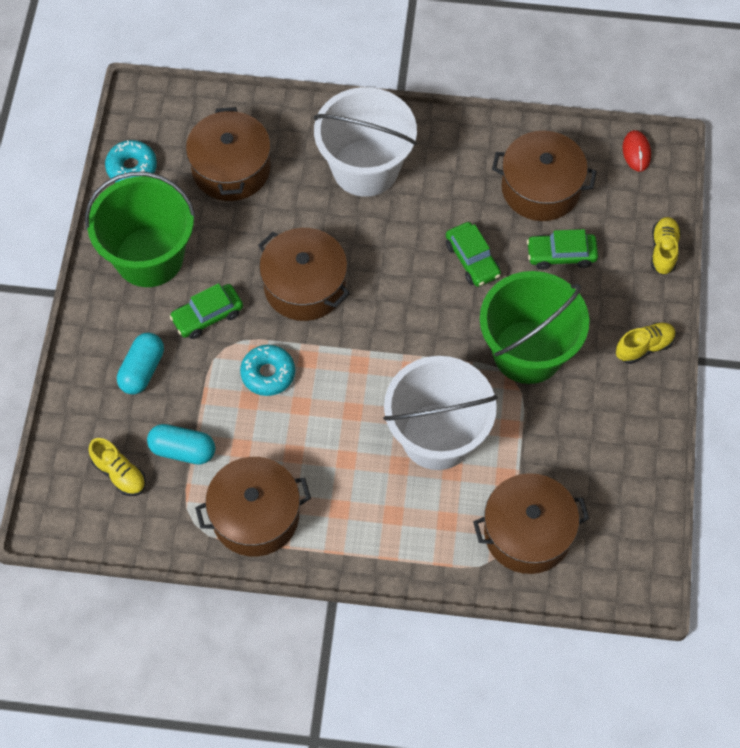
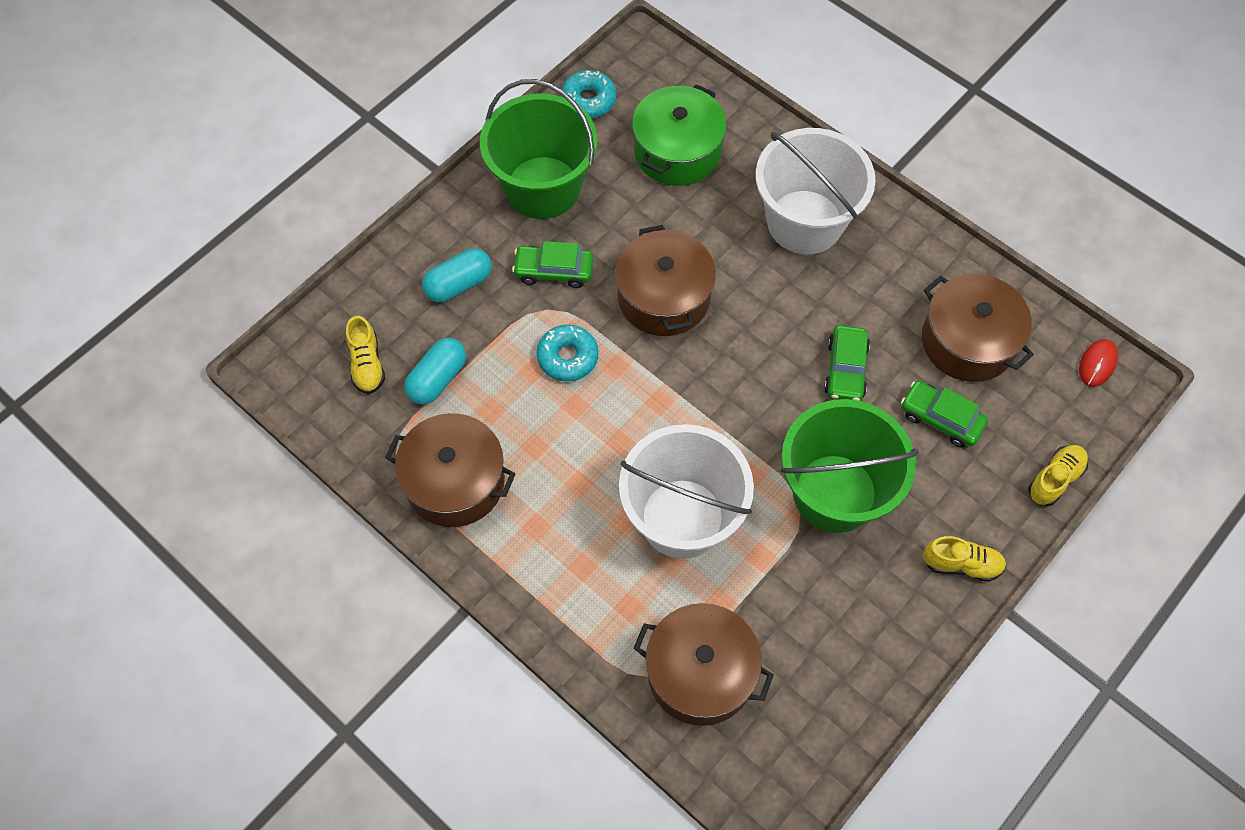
camera: 35 degrees right, 0 degrees up
(182, 450) = (437, 379): turquoise capsule -> turquoise capsule turned 75 degrees clockwise
(231, 168) = (677, 151): brown pot -> green pot

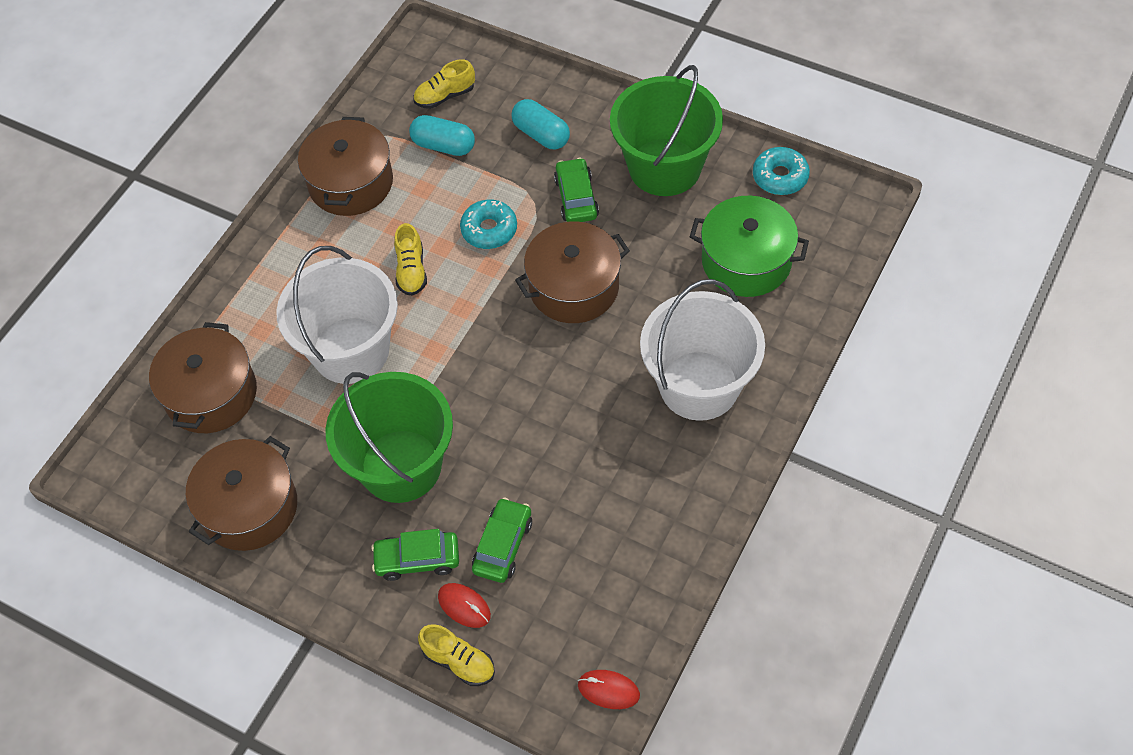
camera: 80 degrees right, 5 degrees down
(845, 369) = (537, 452): green car -> green car (417, 559)
(961, 564) = (349, 586): yellow shoe -> yellow shoe (411, 271)
(968, 341) = (600, 558): brown pot -> brown pot (249, 507)
(999, 464) = (464, 606): none -> red mouse

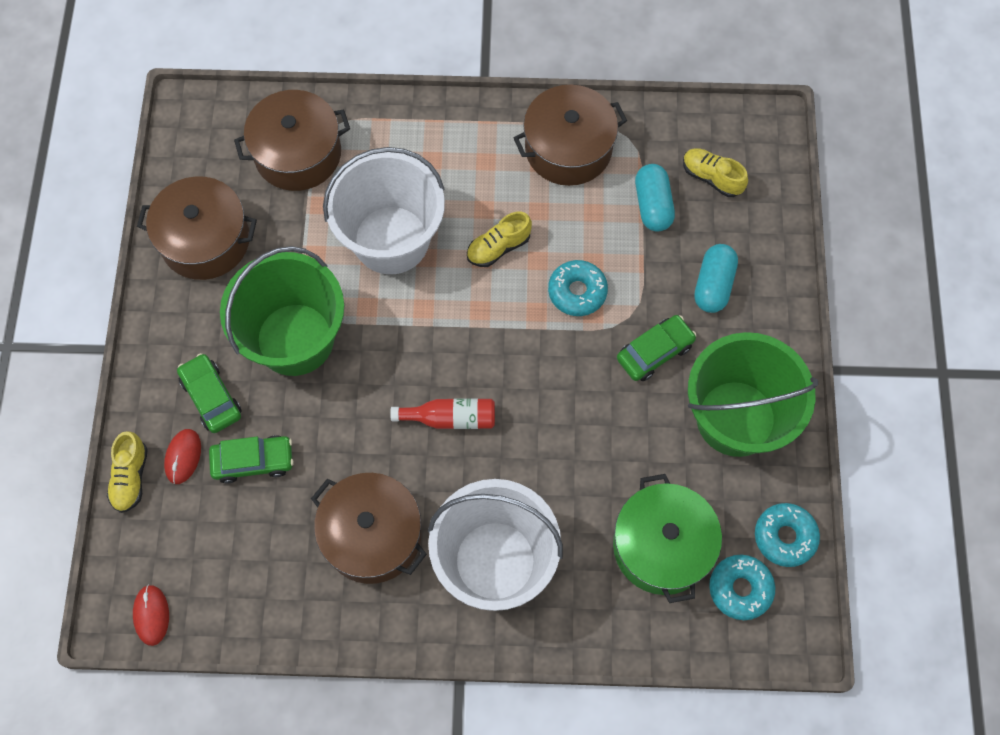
camera: 60 degrees right, 10 degrees up
(550, 369) = (450, 418): none -> red bottle
(574, 287) = (550, 397): brown pot -> brown pot (372, 535)
(808, 223) = (740, 589): none -> turquoise donut

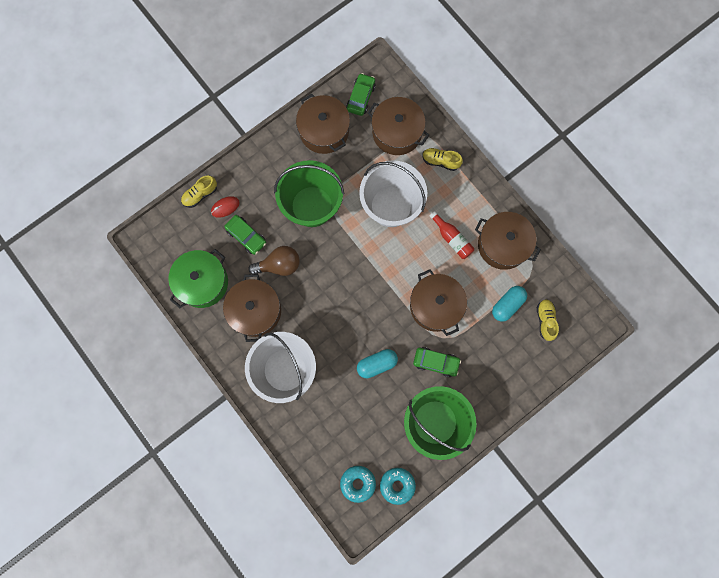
camera: 50 degrees right, 10 degrees up
(151, 615) = (153, 253): red mouse -> none
(211, 397) = (259, 195): green car -> green car (361, 97)
(337, 449) = (279, 265): none -> brown light bulb
(450, 418) = (331, 300): red bottle -> red bottle (452, 239)
(498, 247) = (427, 254): yellow shoe -> yellow shoe (440, 161)
(577, 292) = (435, 306): turquoise donut -> brown pot
(661, 546) = (349, 435): green pot -> green pot (202, 282)
(713, 285) = (491, 363): turquoise capsule -> turquoise capsule (377, 364)

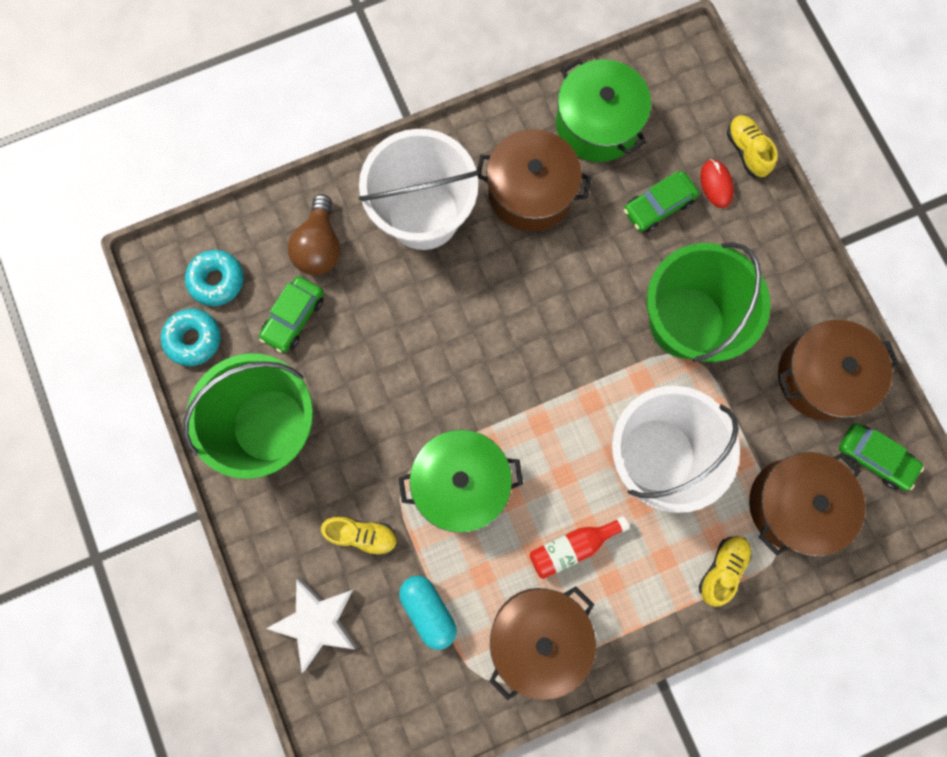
camera: 105 degrees right, 0 degrees up
(279, 265) = (597, 245): brown light bulb -> brown light bulb (320, 246)
(377, 364) = (391, 358): turquoise capsule -> none
(435, 306) = (461, 483): brown pot -> green pot
(436, 362) = (366, 455): green car -> green car (294, 317)
(532, 363) = (317, 622): none -> white star
(545, 320) = (382, 671): yellow shoe -> yellow shoe (362, 535)

